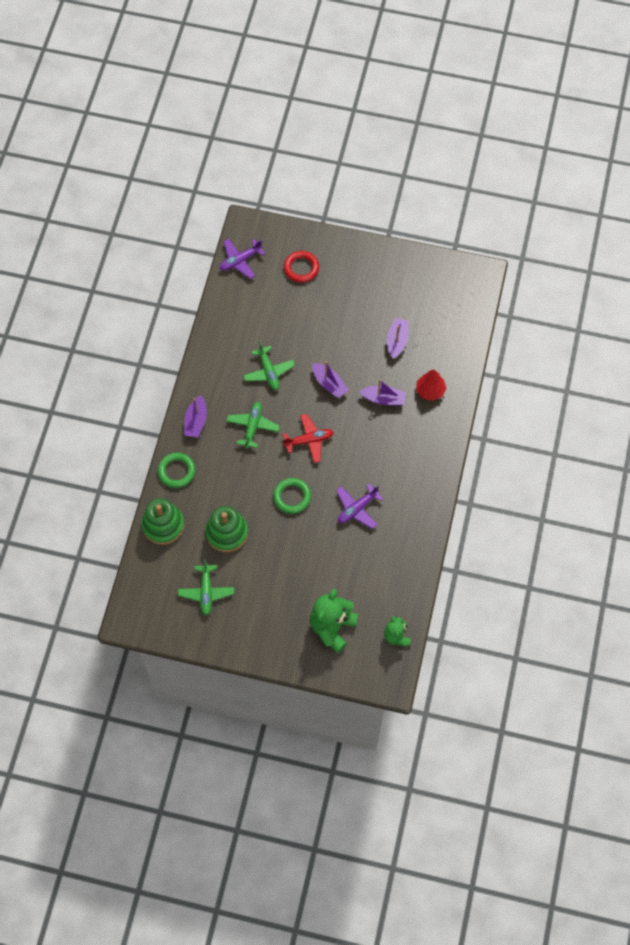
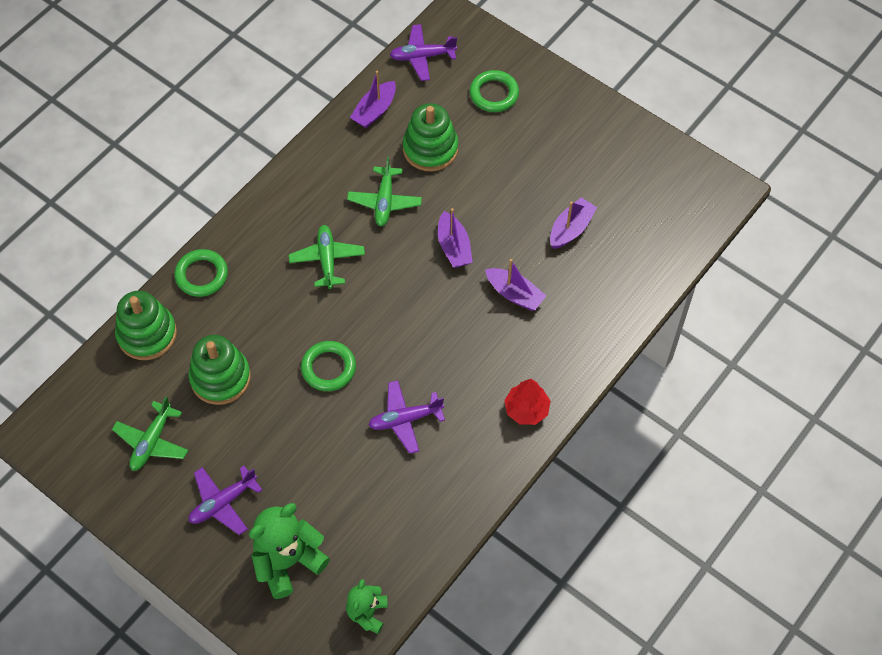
camera: 25 degrees right, 5 degrees down
(196, 421) = (260, 224): purple boat -> purple boat (374, 111)
(253, 427) = (327, 260): green plane -> green plane turned 45 degrees counterclockwise
(272, 610) = (223, 502): none -> purple plane
(279, 323) = (430, 149): none -> green stacking toy
(301, 268) = (494, 94): red ring -> green ring
(309, 440) = (389, 306): red plane -> none
(430, 390) = (582, 308): red tree -> red tree (526, 409)

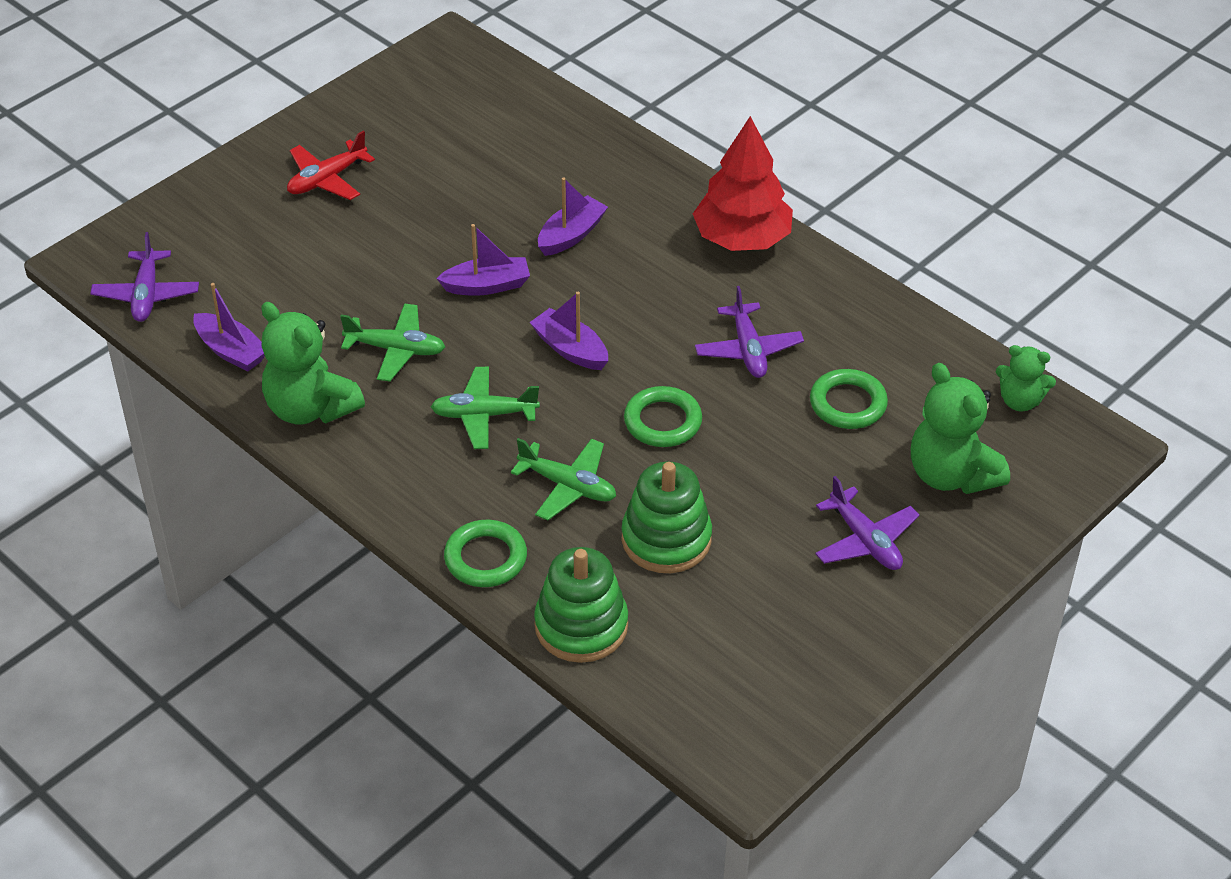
camera: 85 degrees left, 15 degrees down
(152, 441) = (765, 620): green plane -> green plane (568, 486)
(326, 162) = (310, 408): none -> green teddy bear
(430, 149) = (316, 297): green stacking toy -> none
(494, 94) = (238, 228): green ring -> green ring (848, 404)
(526, 409) = (742, 239): red tree -> red tree, size x1.68
(552, 136) = (327, 179): none -> red plane
(571, 229) = (480, 176): purple boat -> purple boat (570, 349)

